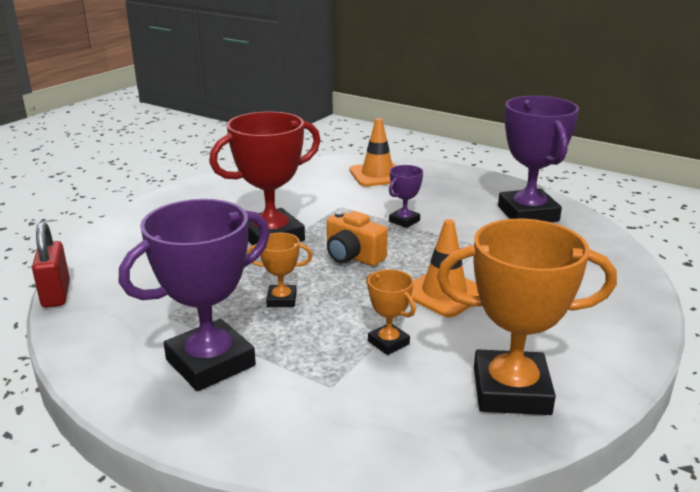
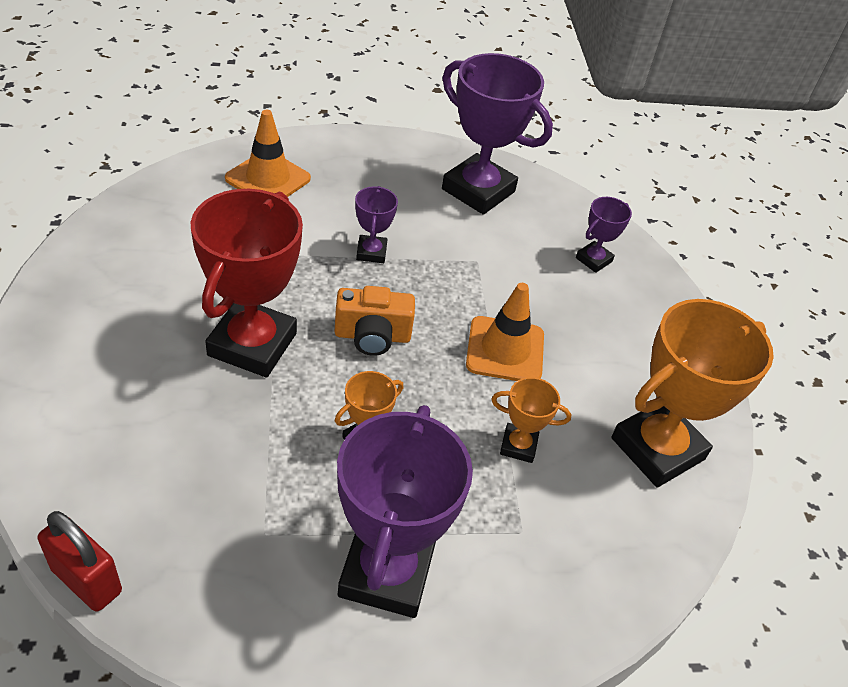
camera: 45 degrees left, 20 degrees up
(587, 272) = (593, 260): none -> purple trophy

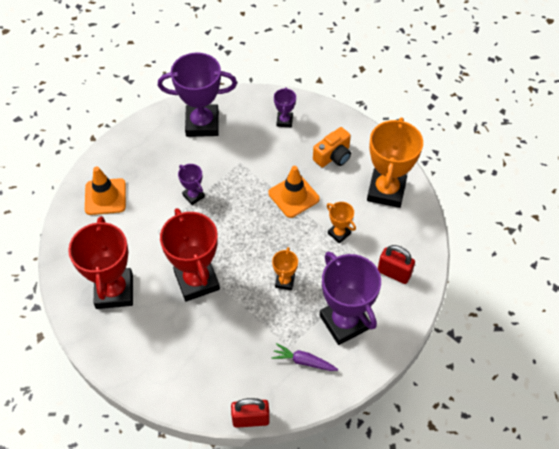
camera: 35 degrees left, 10 degrees up
(143, 276) = (114, 291): none -> red trophy
(259, 571) = (303, 361): none -> purple carrot
(372, 336) = (238, 235): orange camera -> orange camera (333, 156)
(518, 446) = (339, 233): orange trophy -> orange trophy turned 75 degrees clockwise
(546, 571) = (394, 273): none -> red padlock

